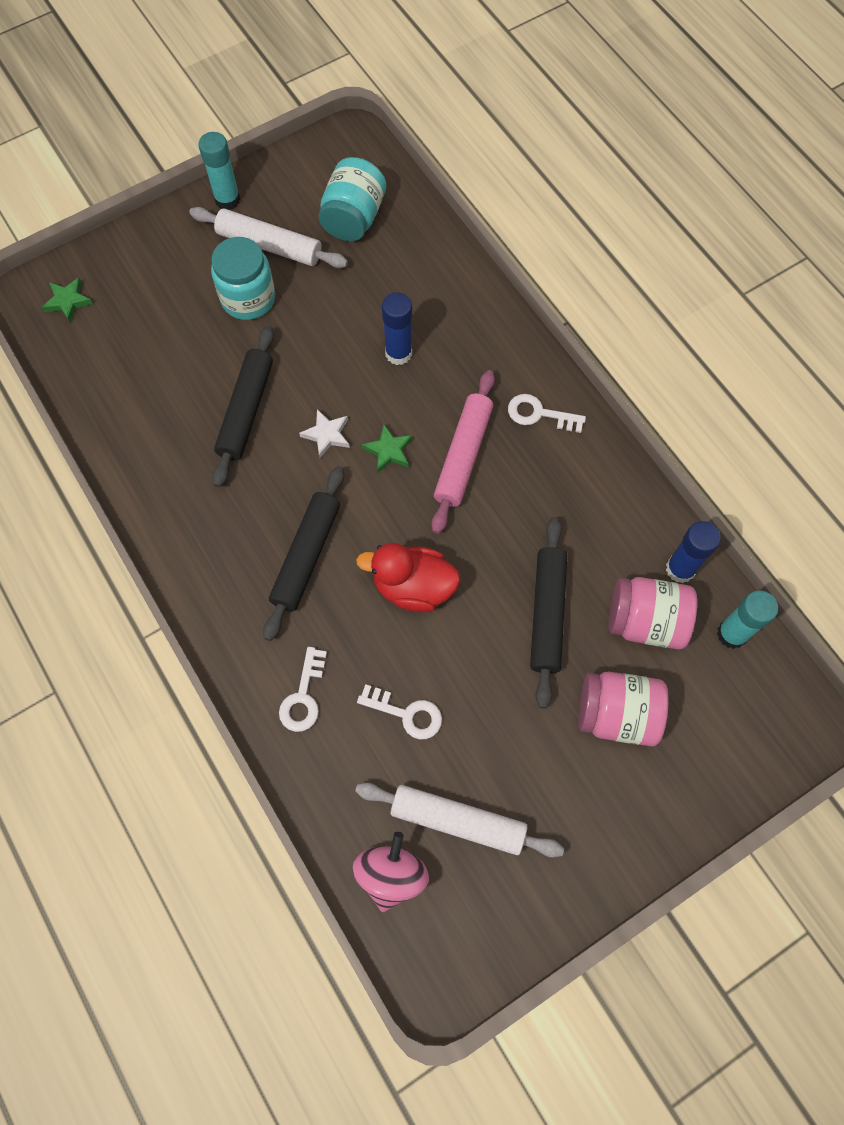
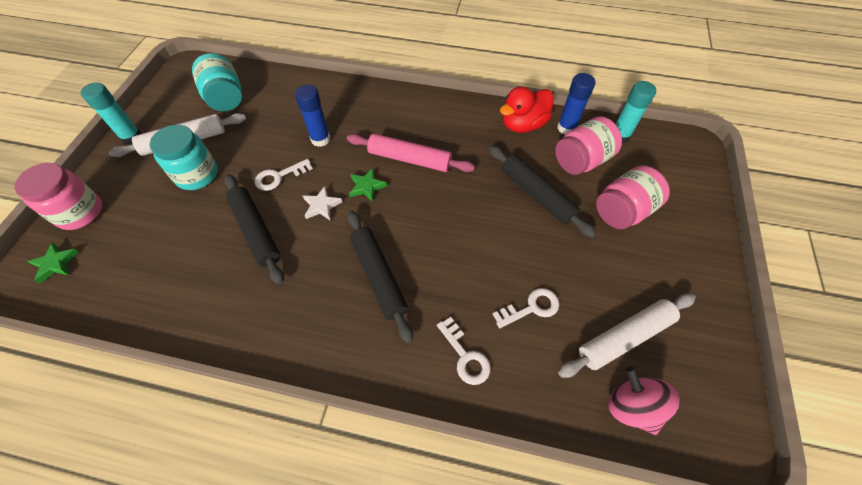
camera: 45 degrees left, 10 degrees down
(122, 259) = (80, 212): none -> pink jar
(413, 587) = (457, 240): red duck -> red duck (523, 125)
(463, 456) = (410, 159): pink rolling pin -> pink rolling pin turned 45 degrees counterclockwise
(539, 414) = (425, 114): white key -> white key (279, 176)

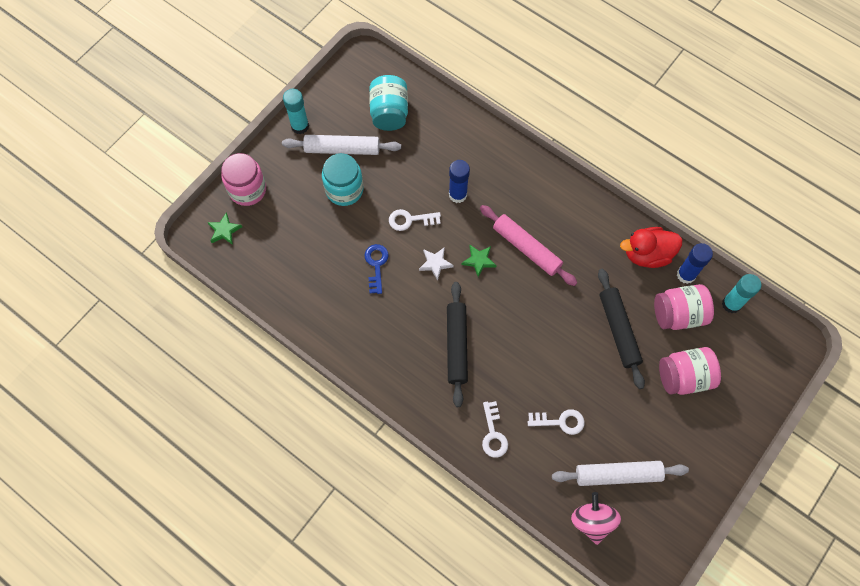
camera: 25 degrees right, 10 degrees up
(256, 231) = (376, 265): black rolling pin -> blue key

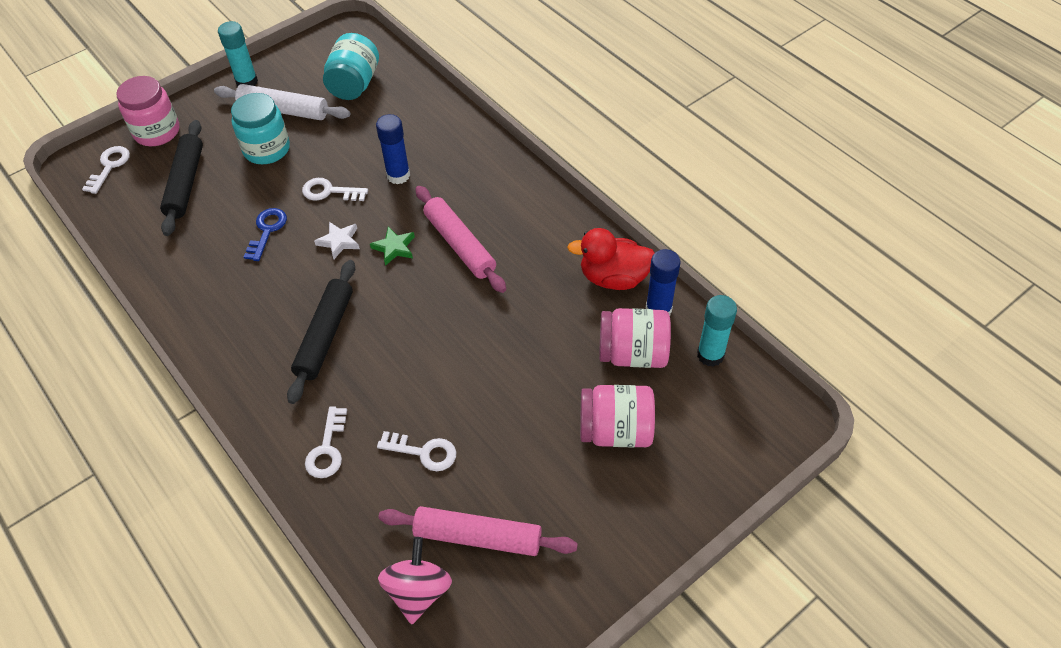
camera: 15 degrees right, 15 degrees down
(224, 230) = (109, 166): green star -> white key
(618, 475) = (477, 537): white rolling pin -> pink rolling pin
(619, 330) = (545, 357): black rolling pin -> black rolling pin (186, 183)

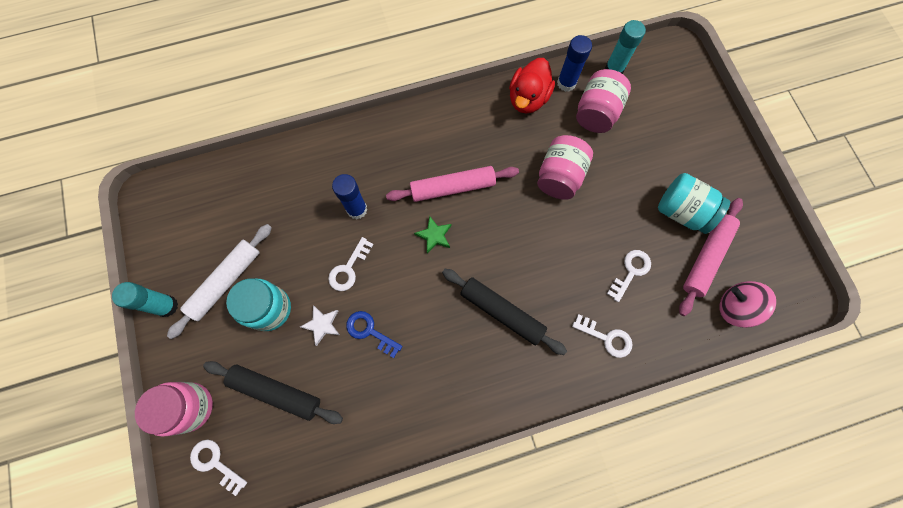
camera: 70 degrees left, 20 degrees up
(339, 241) = (409, 276): white star -> white star (322, 325)
(354, 84) = (226, 212): turquoise jar -> turquoise jar (682, 211)
(615, 431) = (653, 147): pink jar -> pink jar (559, 176)

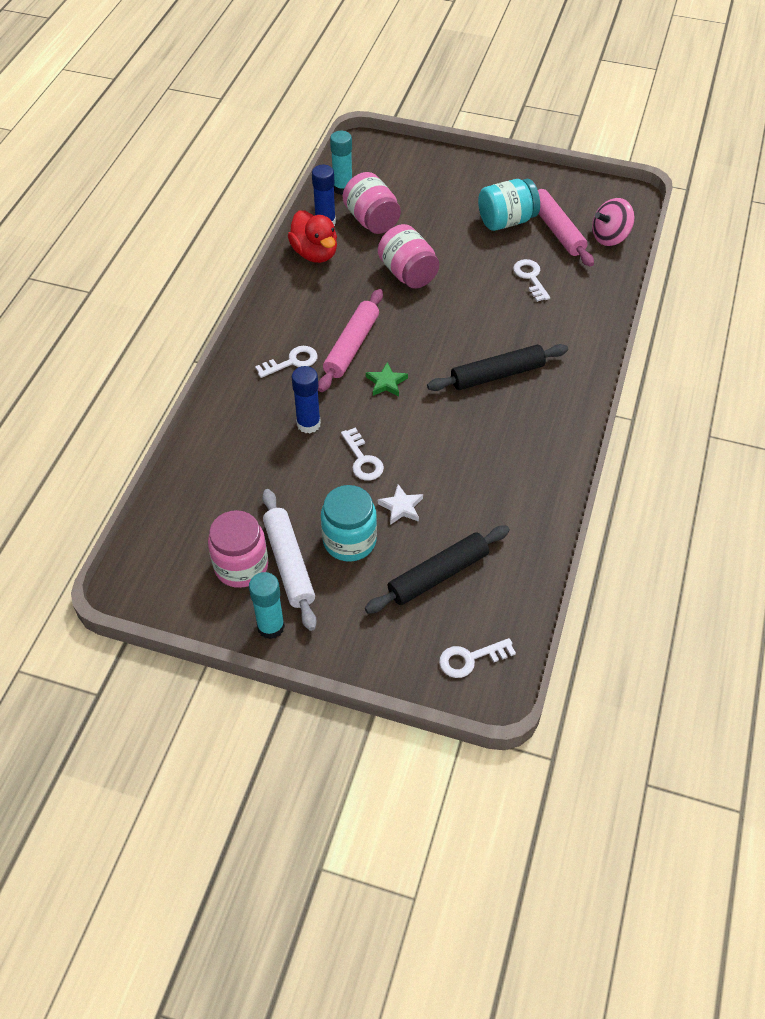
camera: 55 degrees left, 20 degrees down
(190, 407) = (397, 654): pink jar -> pink jar (241, 566)
(370, 331) = (438, 474): blue key -> none
(606, 338) = (573, 322): white key -> white key (292, 362)

